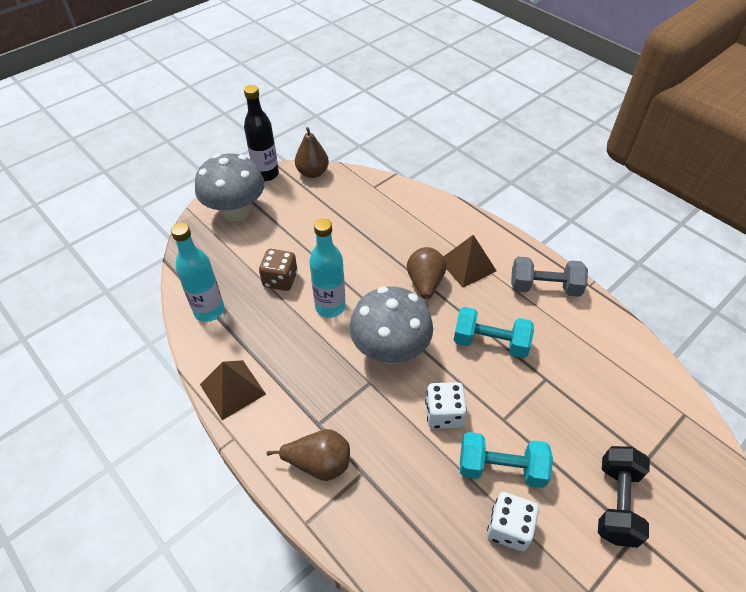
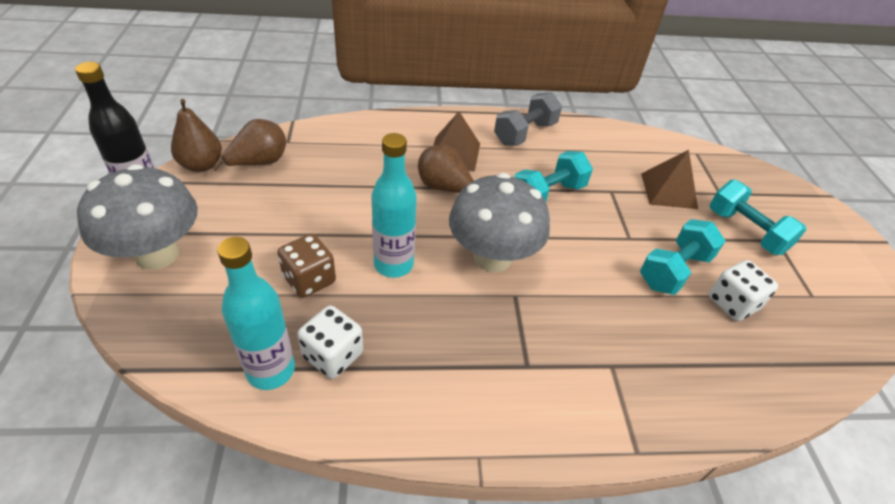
camera: 55 degrees left, 5 degrees down
(232, 389) = (410, 416): brown pyramid -> brown pyramid (668, 191)
(319, 463) = (575, 395): brown pear -> brown pear (259, 163)
(443, 414) = (594, 269): white dice -> white dice (333, 355)
(616, 503) = (746, 231): black dumbbell -> turquoise dumbbell

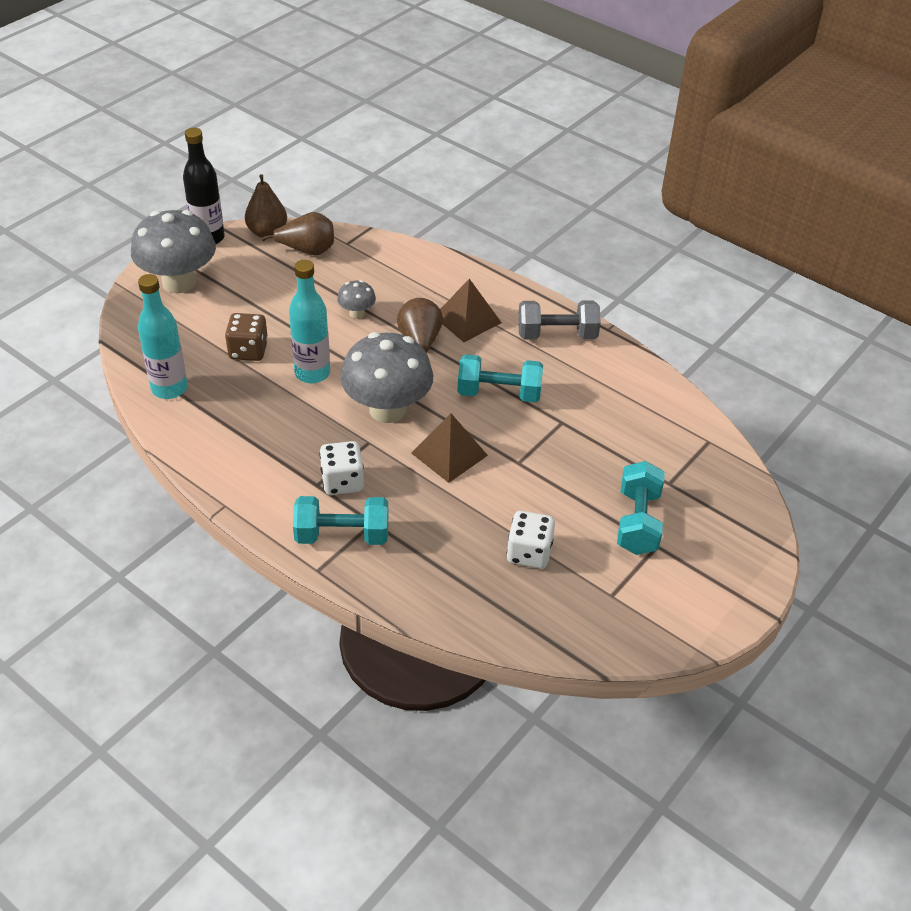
camera: 45 degrees right, 0 degrees up
(333, 355) = (211, 402): white dice -> white dice (342, 482)
(366, 192) = (357, 313): none -> grey mushroom
(668, 191) = (618, 452): brown pyramid -> brown pyramid (449, 454)
(674, 270) = (518, 504): turquoise dumbbell -> turquoise dumbbell (342, 535)

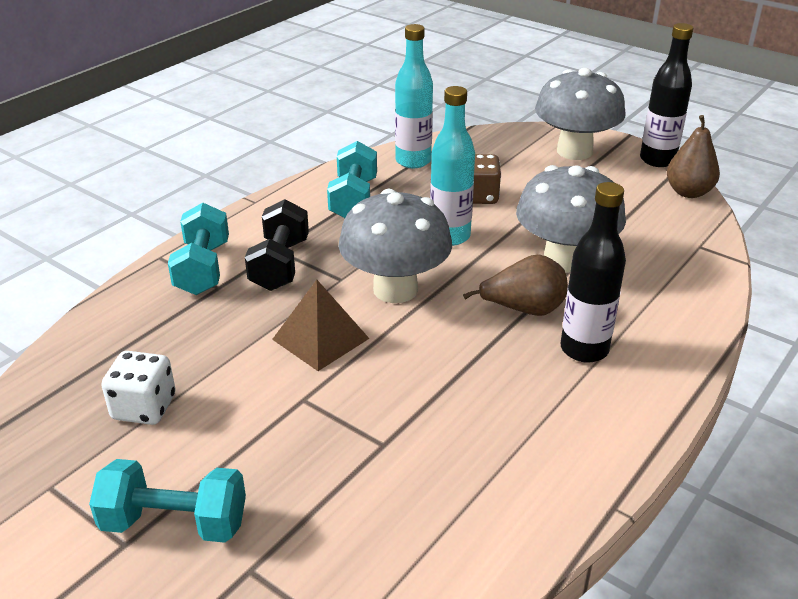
camera: 90 degrees right, 10 degrees down
(307, 250) = (669, 220): brown pear -> none
(342, 482) = (280, 265): white dice -> black dumbbell
(357, 313) = (564, 260): grey mushroom -> grey mushroom, size x2.20
(467, 319) = (584, 349): brown pyramid -> black bottle
(499, 393) = (436, 380): turquoise dumbbell -> turquoise dumbbell (353, 199)
(557, 335) = (579, 442): grey dumbbell -> none

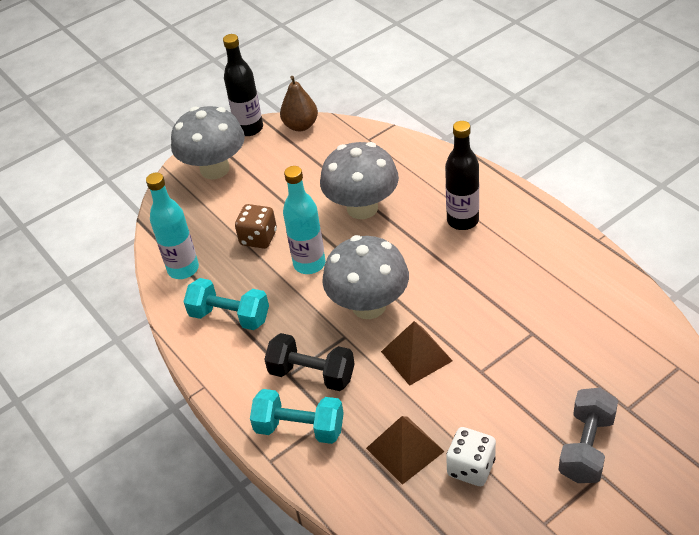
camera: 70 degrees left, 10 degrees up
(173, 348) = (404, 449): none -> brown pyramid
(175, 523) = (586, 447): turquoise dumbbell -> grey dumbbell
(523, 310) = (413, 241): brown pear -> none

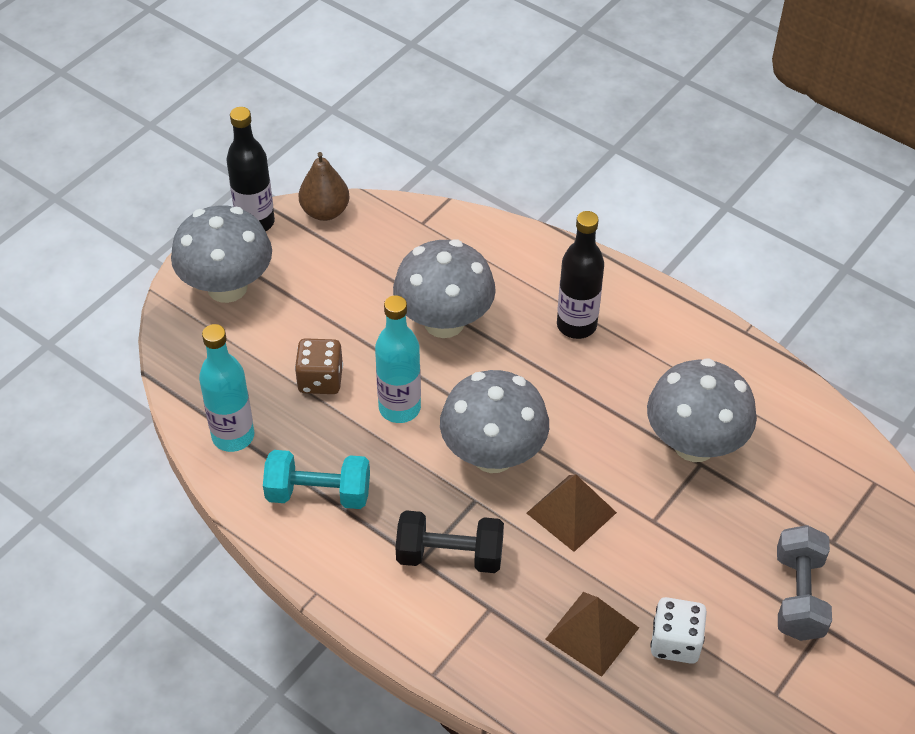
camera: 20 degrees left, 5 degrees up
(299, 428) = (456, 627): turquoise dumbbell -> none
(531, 318) = (694, 444): none -> grey mushroom

